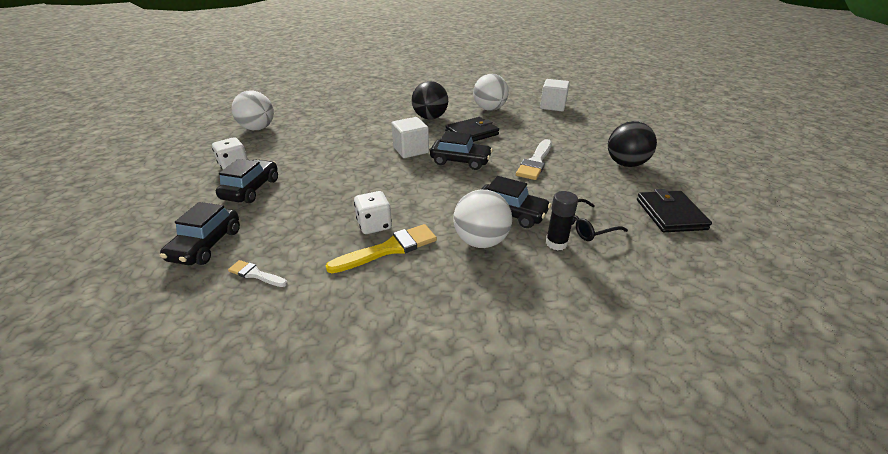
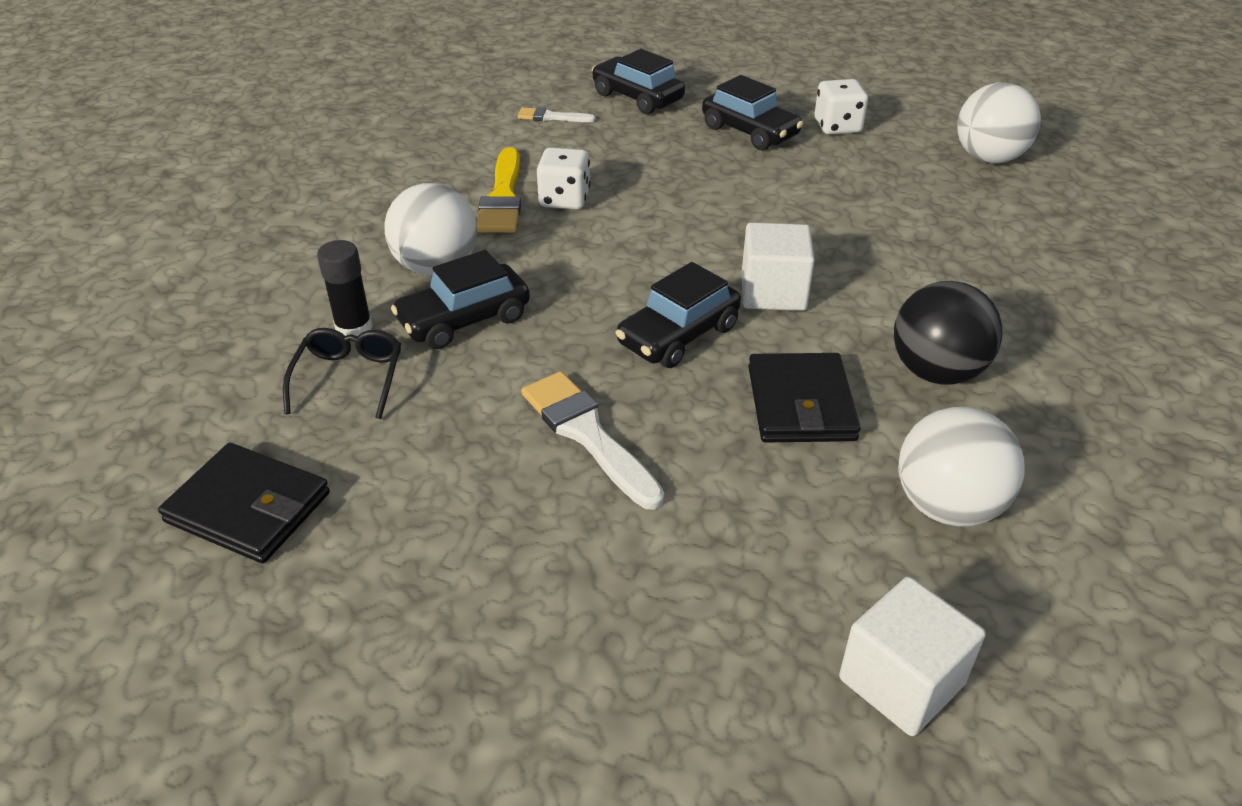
camera: 120 degrees right, 5 degrees up
(255, 274) = (551, 117): white brush -> white brush turned 135 degrees counterclockwise
(625, 164) = (445, 584): black ball -> none

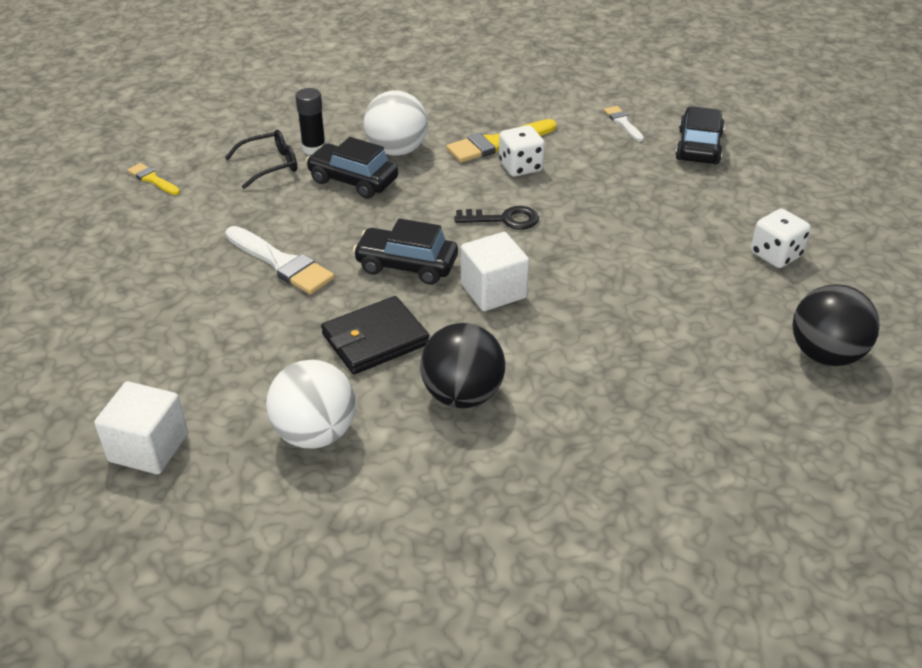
camera: 60 degrees right, 0 degrees up
(248, 507) = (152, 179): black wallet -> yellow brush
(587, 434) = (281, 263): white brush -> white brush turned 105 degrees clockwise
(651, 242) = (504, 219): none -> black key
(750, 132) = (710, 214): black car -> none
(988, 158) = (825, 354): white ball -> black ball

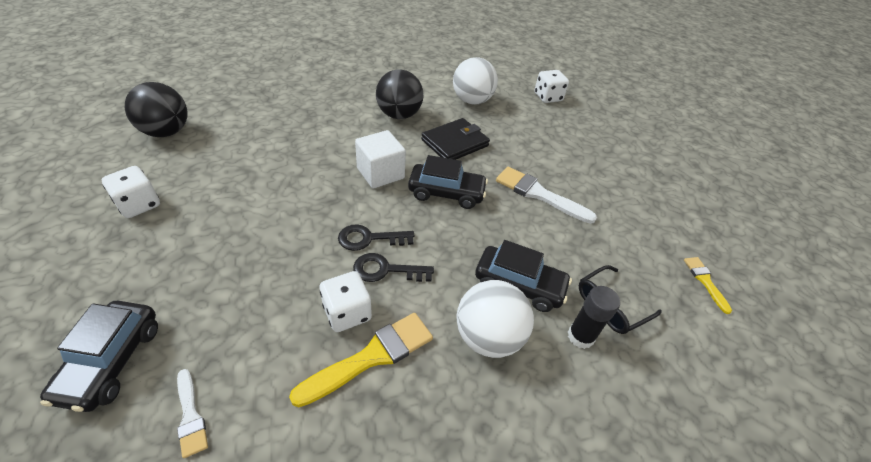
camera: 170 degrees right, 5 degrees up
(148, 448) = (548, 97): white cube -> white dice
(152, 179) = (705, 281): yellow brush -> yellow brush turned 135 degrees counterclockwise
(485, 194) = (386, 270): none -> black key

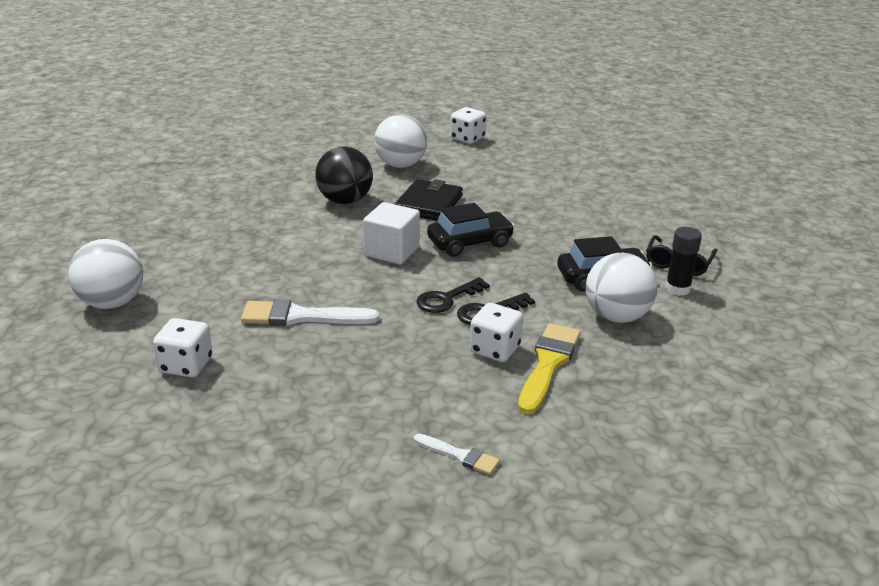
camera: 30 degrees left, 15 degrees down
(111, 361) = (344, 462): black car -> none
(166, 132) = (112, 303): black ball -> white ball
(539, 194) = (547, 215): white brush -> white brush (301, 317)
(705, 281) = (724, 223): yellow brush -> none

